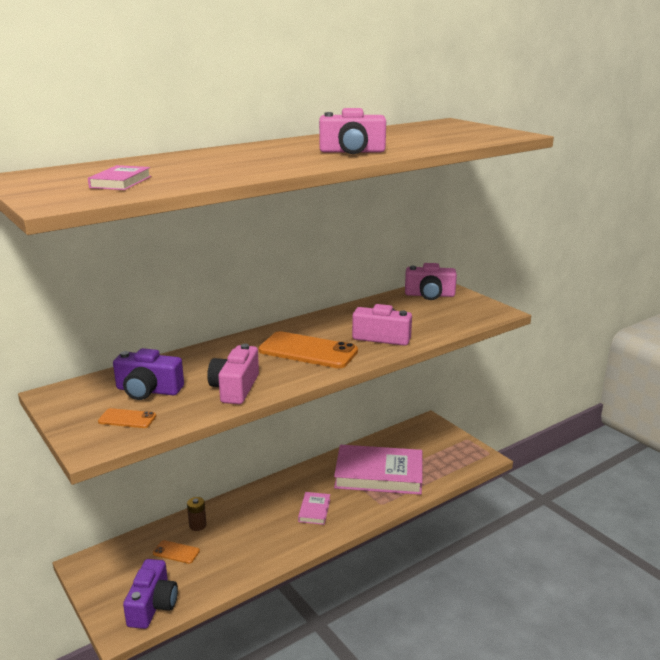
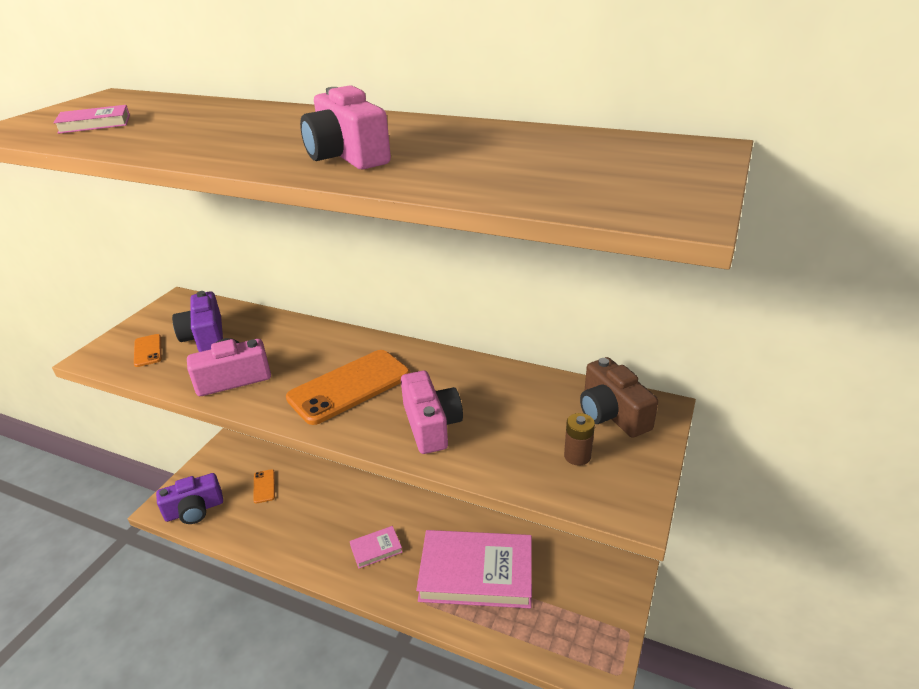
camera: 60 degrees right, 10 degrees up
(197, 525) = (306, 479): brown battery -> brown battery (577, 456)
(308, 351) = (349, 387): orange phone -> orange phone turned 60 degrees clockwise
(379, 474) = (476, 573): pink book -> pink book turned 60 degrees counterclockwise
(429, 295) = (612, 414): pink camera -> brown camera

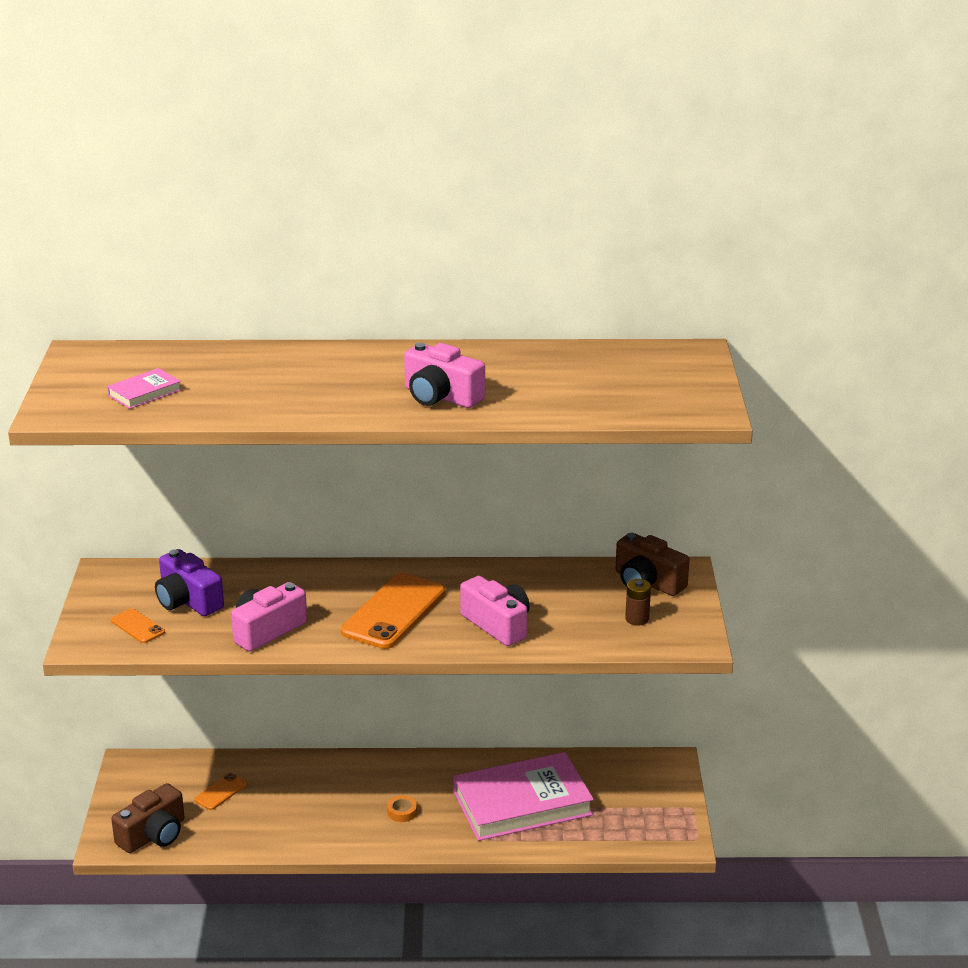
camera: 25 degrees left, 5 degrees down
(194, 510) = (153, 835): purple camera -> brown camera
(264, 486) = (221, 792): orange phone -> orange phone turned 75 degrees clockwise
(376, 549) = (402, 812): pink book -> orange tape

